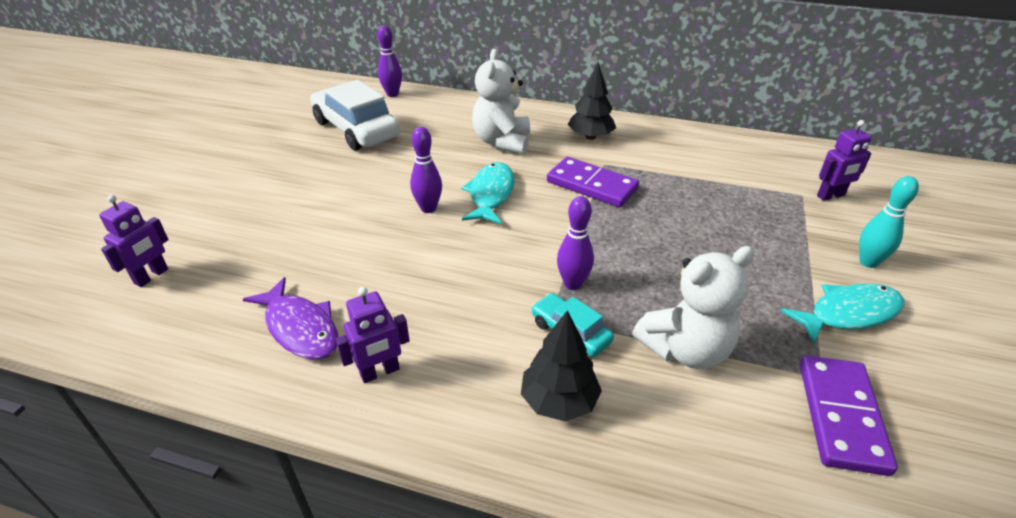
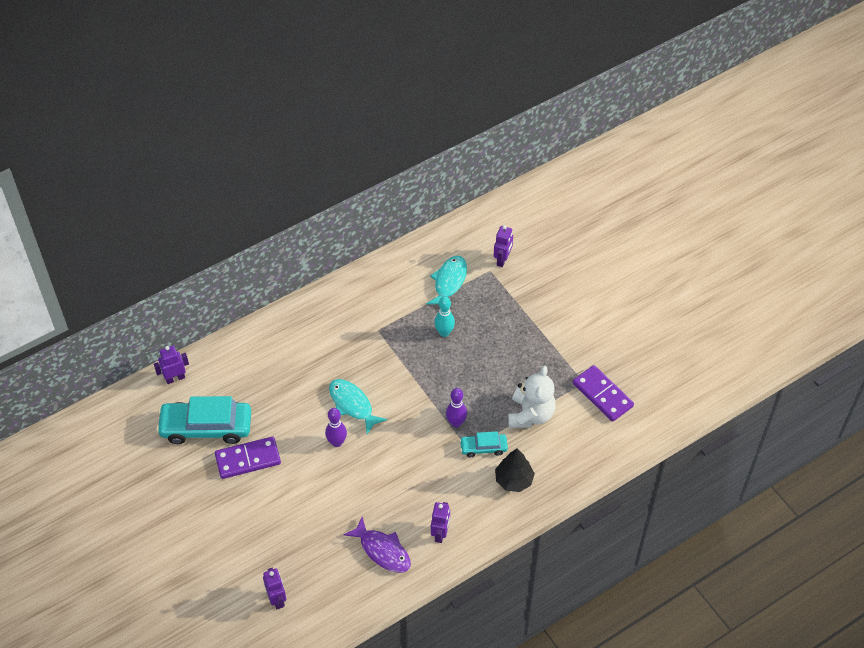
camera: 50 degrees left, 15 degrees up
(300, 328) = (382, 550): purple fish -> purple fish turned 45 degrees clockwise
(356, 129) = (206, 427): white car -> turquoise car
(392, 94) = (175, 378): purple bowling pin -> purple robot
(502, 142) = (304, 361): white teddy bear -> none
(590, 137) = (344, 313): black tree -> none
(591, 185) = (391, 353): purple domino -> purple domino (248, 459)
(848, 314) = (568, 339): turquoise fish -> turquoise fish (449, 282)
(868, 262) = (552, 298): turquoise bowling pin -> turquoise bowling pin (444, 332)

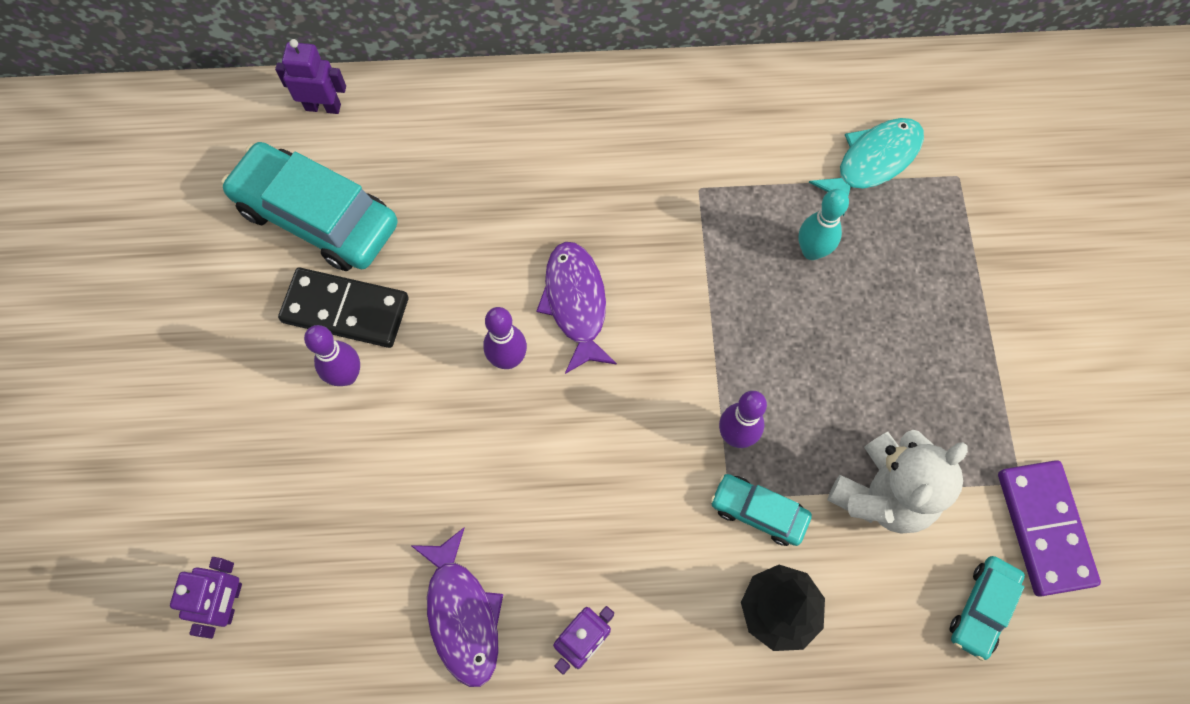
camera: 30 degrees right, 15 degrees up
(248, 459) = (345, 310): purple domino -> black domino
(267, 485) = (347, 376): none -> purple bowling pin
(352, 405) = (576, 303): turquoise fish -> purple fish
(502, 260) = (992, 167): purple robot -> none
(594, 437) = (982, 608): none -> turquoise car

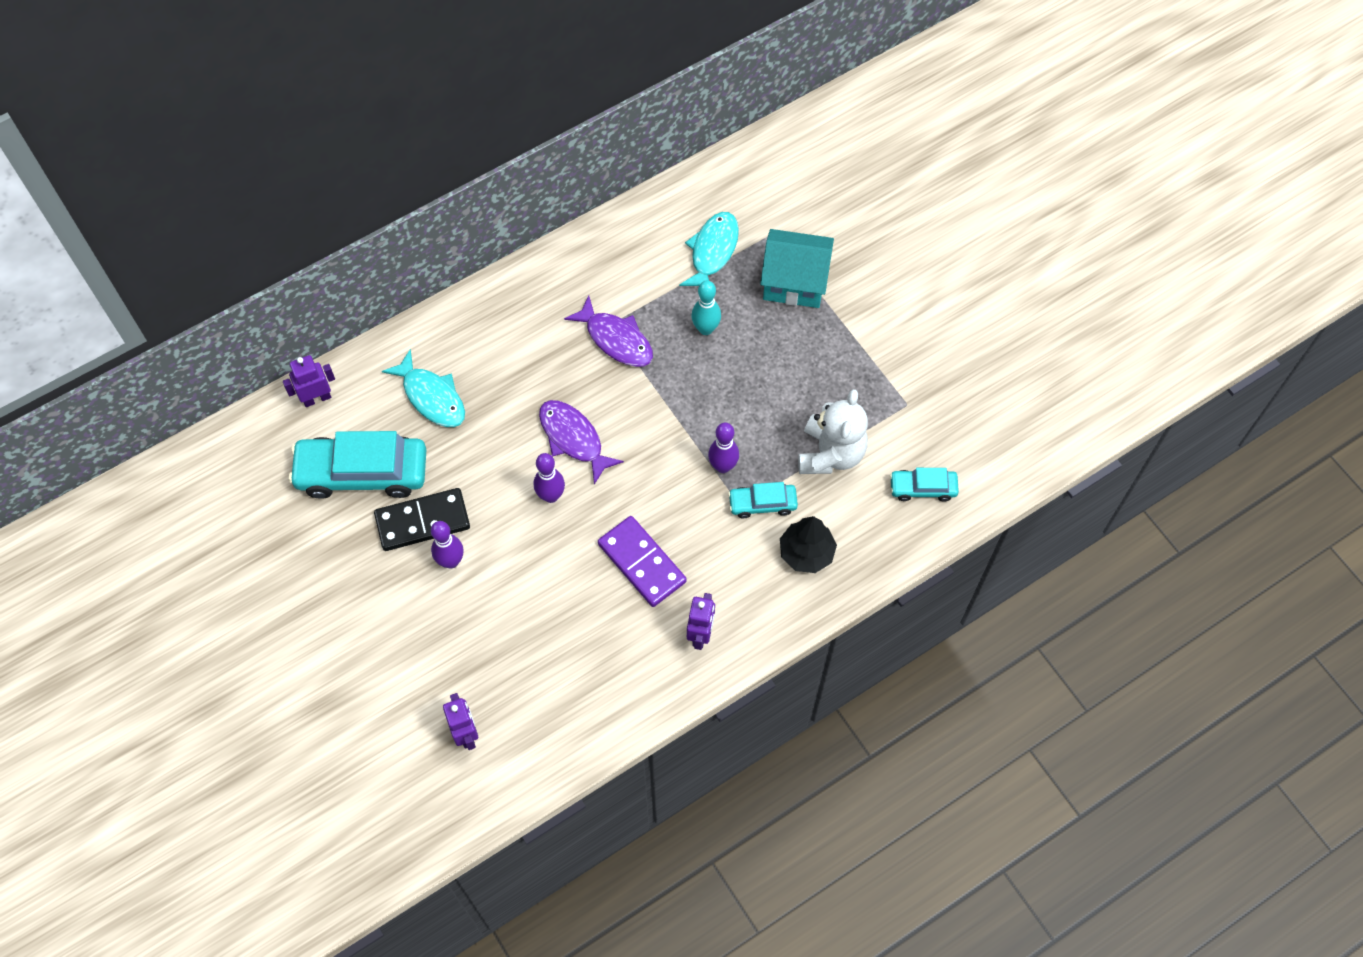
camera: 30 degrees left, 5 degrees down
(446, 169) = (431, 397): none -> turquoise fish
(462, 614) = (617, 659): purple fish -> purple fish (616, 339)
(956, 248) = (794, 282): none -> turquoise house
(982, 608) = (922, 488): turquoise car -> turquoise car turned 90 degrees clockwise
(1044, 528) = (934, 423): purple domino -> purple domino (642, 563)

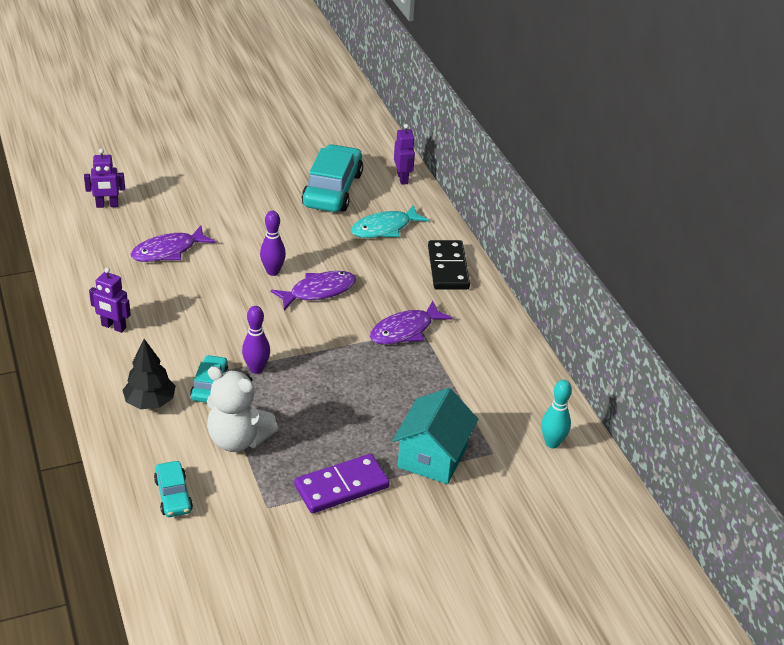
camera: 100 degrees right, 25 degrees down
(422, 521) = (280, 210): black domino -> black domino (448, 268)
(451, 561) = (242, 217): purple bowling pin -> none
(543, 624) = (168, 251): none -> purple fish
(642, 563) = (191, 307): purple domino -> purple domino (341, 487)
(705, 329) = (398, 386): turquoise bowling pin -> turquoise bowling pin (552, 443)
(712, 252) = (481, 407): turquoise fish -> none
(922, 488) = (173, 495): turquoise car -> turquoise car turned 150 degrees clockwise

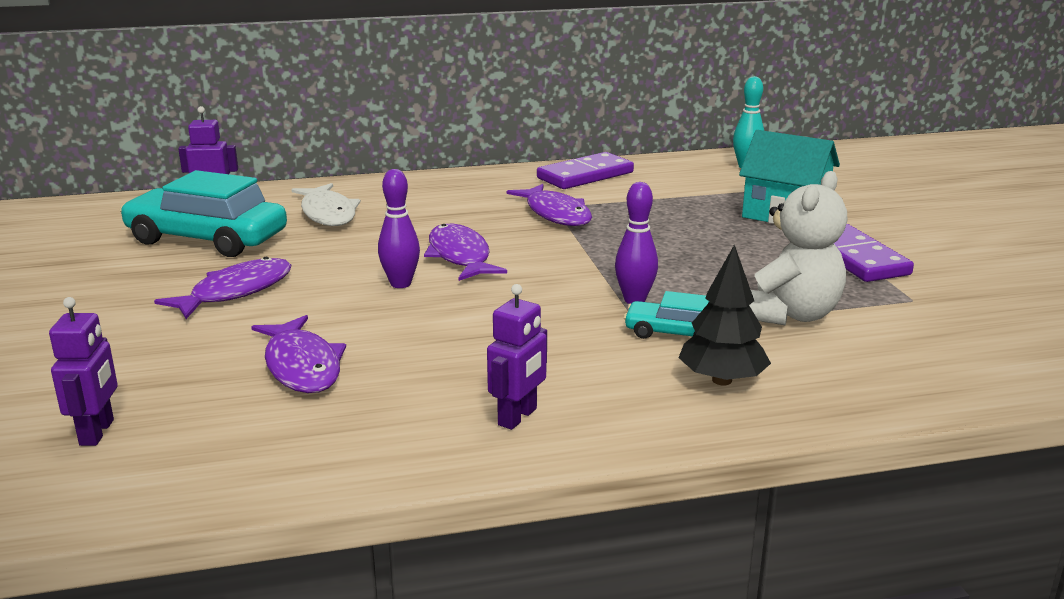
camera: 80 degrees left, 15 degrees down
(173, 495) = (925, 361): turquoise car -> none
(256, 214) = (235, 292): none -> purple fish
(384, 228) = (328, 213): turquoise fish -> white fish
(448, 268) = (433, 188): black domino -> none
(498, 344) = (585, 175): none -> purple domino

